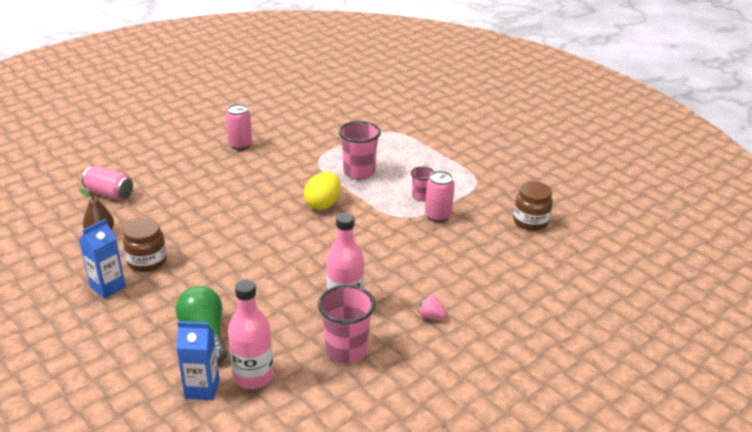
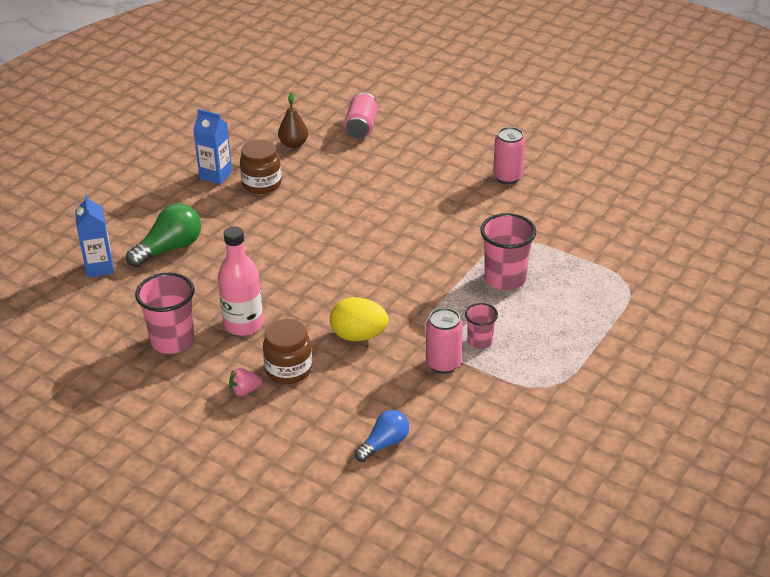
camera: 75 degrees right, 5 degrees up
(253, 376) = (122, 292): pink bottle -> none
(323, 204) = (418, 267): yellow egg -> yellow egg (359, 336)
(430, 317) = (244, 391): pink strawberry -> pink strawberry turned 120 degrees counterclockwise
(513, 258) = (384, 444): none -> blue light bulb
(530, 221) = (475, 452): brown jar -> brown jar (288, 370)

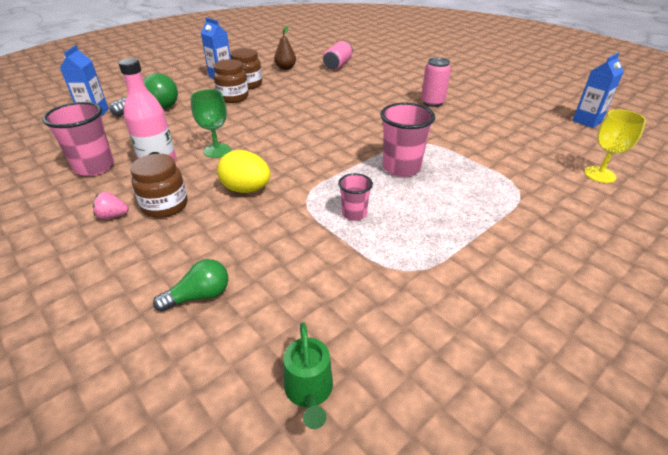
camera: 15 degrees right, 0 degrees up
(258, 210) = (233, 97): none -> brown jar
(294, 294) = (217, 150): none -> green goblet
(384, 444) = (199, 296): blue light bulb -> green light bulb
(443, 364) = (308, 227): pink can -> none
(510, 489) = (309, 391): none -> green watering can
(685, 177) = (587, 121): none -> blue carton
(702, 250) = (599, 174): none -> yellow goblet

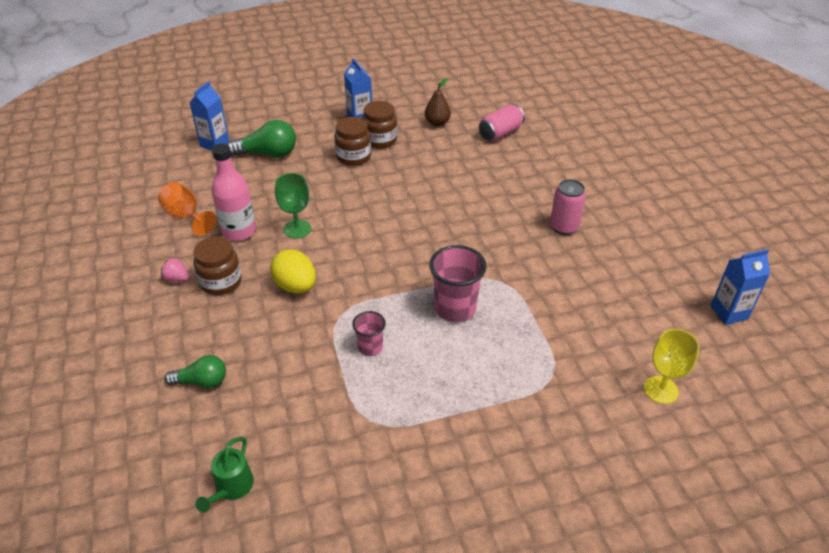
camera: 25 degrees right, 5 degrees up
(94, 167) = (186, 217): pink cup -> orange goblet

